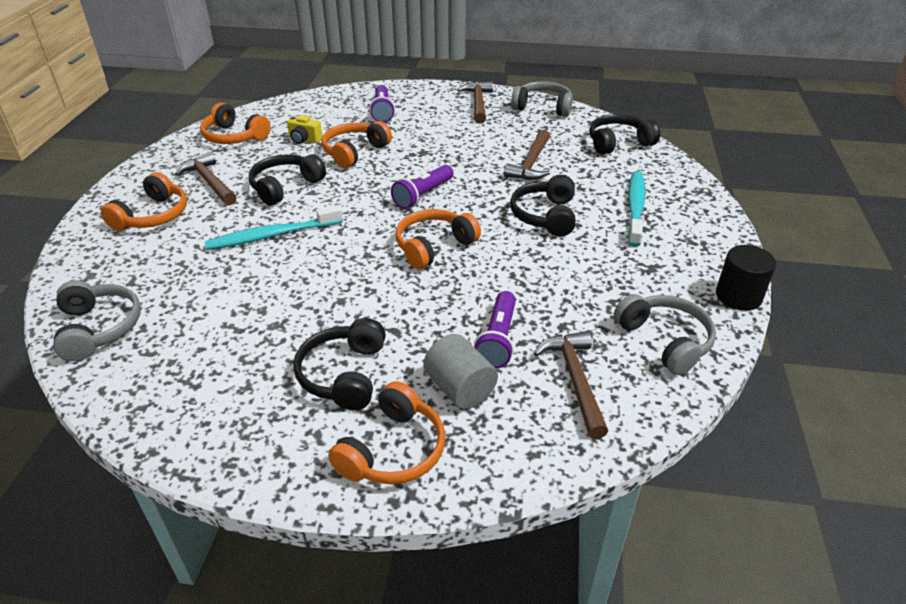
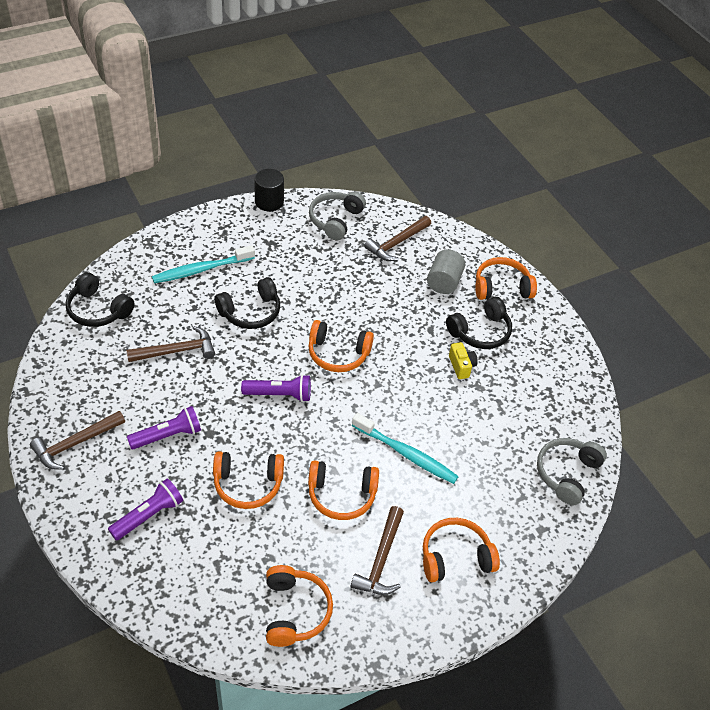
camera: 130 degrees left, 10 degrees up
(285, 187) = (341, 495): black headphones -> orange headphones
(304, 140) = (255, 542): yellow camera -> yellow camera (461, 366)
(498, 339) = (395, 283): purple flashlight -> purple flashlight (168, 435)
(543, 107) = (52, 388): grey headphones -> none

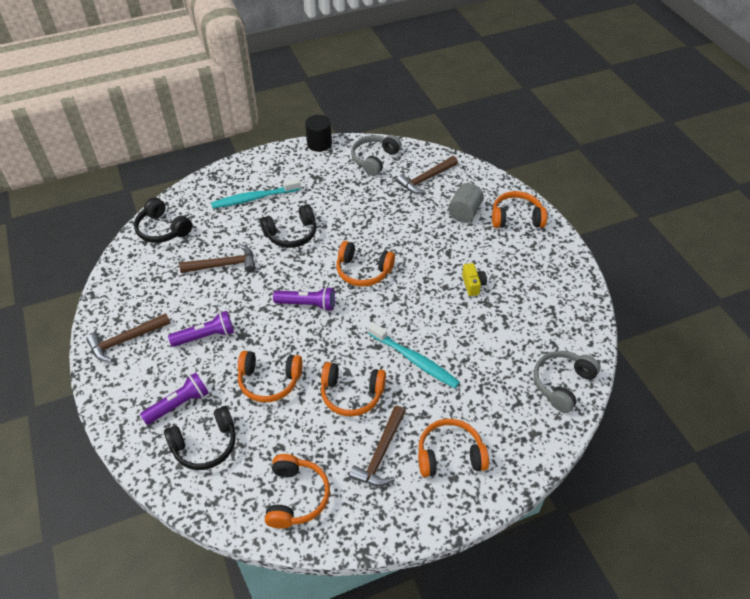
camera: 10 degrees right, 0 degrees up
(480, 332) = (493, 256): black headphones -> black headphones (205, 445)

